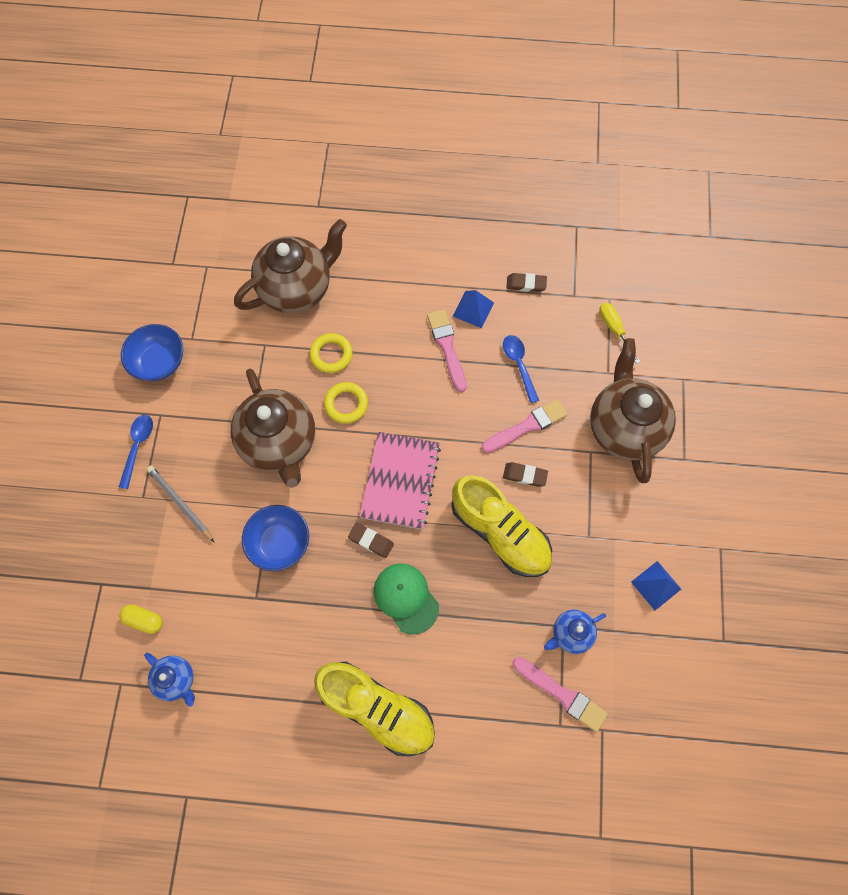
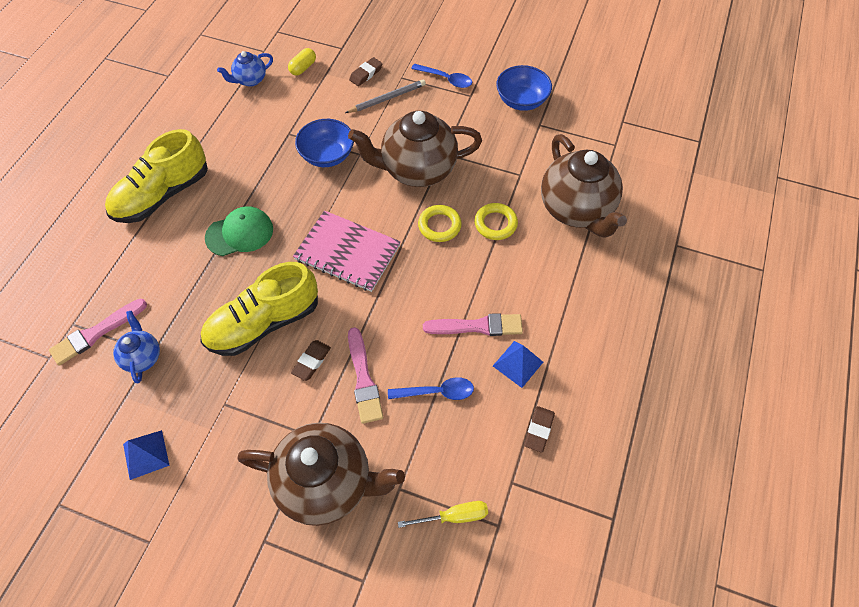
camera: 105 degrees right, 10 degrees down
(371, 541) = (301, 218): brown eraser -> brown eraser (366, 74)

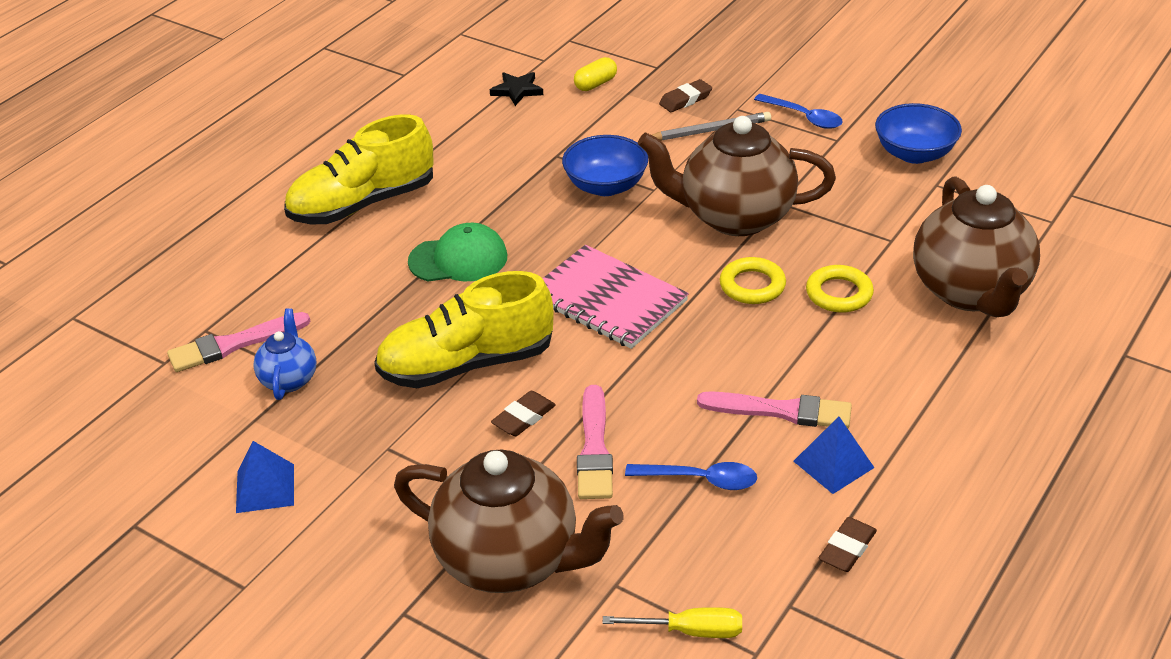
camera: 15 degrees right, 20 degrees down
(250, 80) = (517, 90): blue teapot -> black star

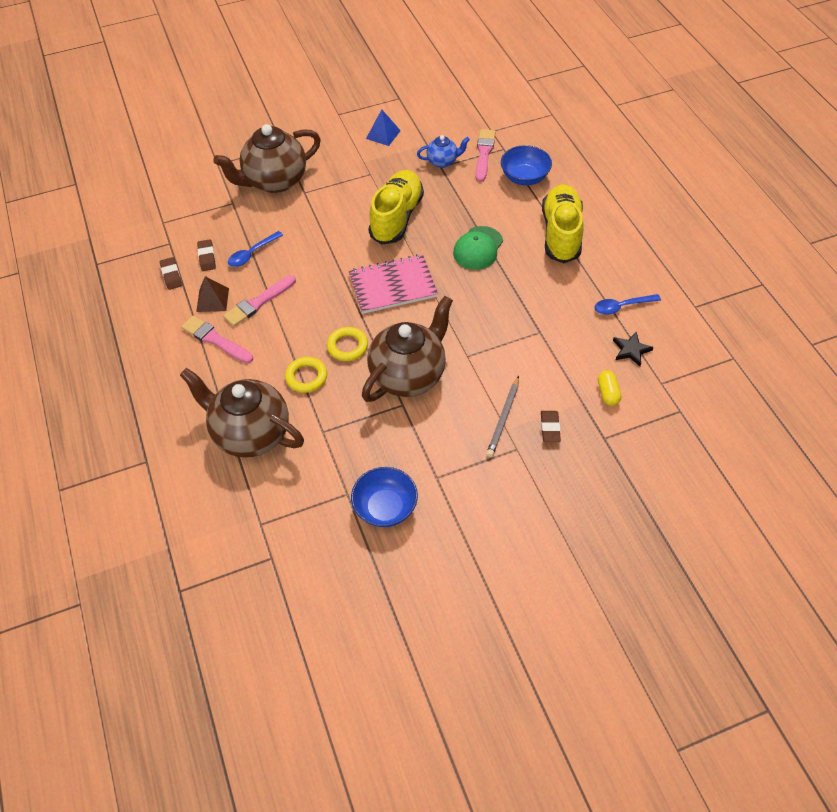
camera: 125 degrees right, 15 degrees up
(289, 379) = (443, 161): blue teapot -> blue teapot turned 45 degrees counterclockwise
(523, 417) = (344, 219): brown eraser -> brown eraser (207, 257)
(594, 448) = (303, 231): pink brush -> pink brush (215, 340)
(606, 186) = (489, 337): blue bowl -> blue bowl (524, 177)
(690, 631) = (191, 211): yellow screwdriver -> none
(804, 117) = (476, 478): blue spoon -> blue spoon (622, 307)
(833, 464) = (212, 300): blue pyramid -> brown pyramid

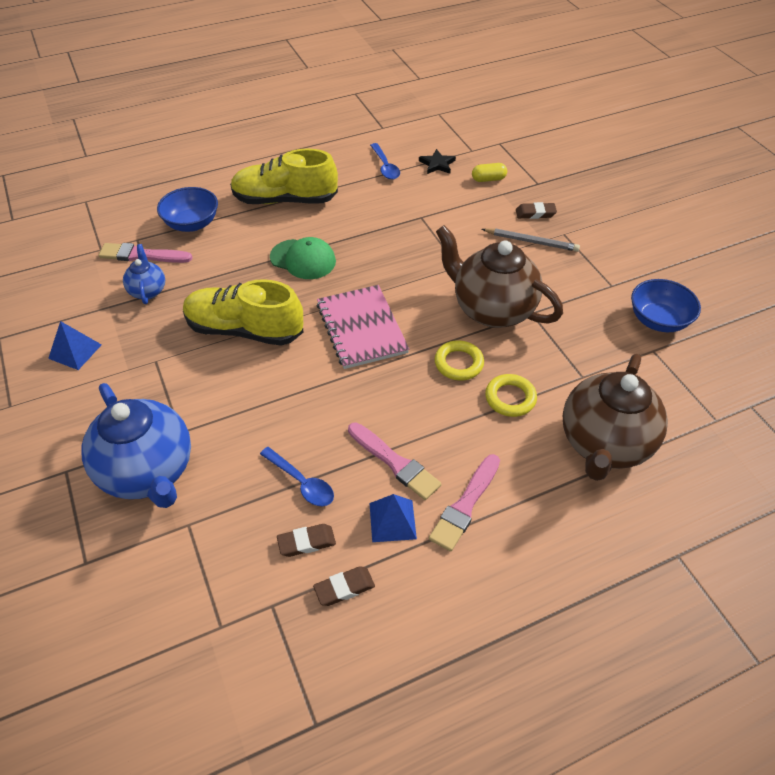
camera: 95 degrees left, 5 degrees down
(212, 300) = (392, 520): brown pyramid -> blue pyramid
(275, 181) = (148, 472): brown teapot -> blue teapot

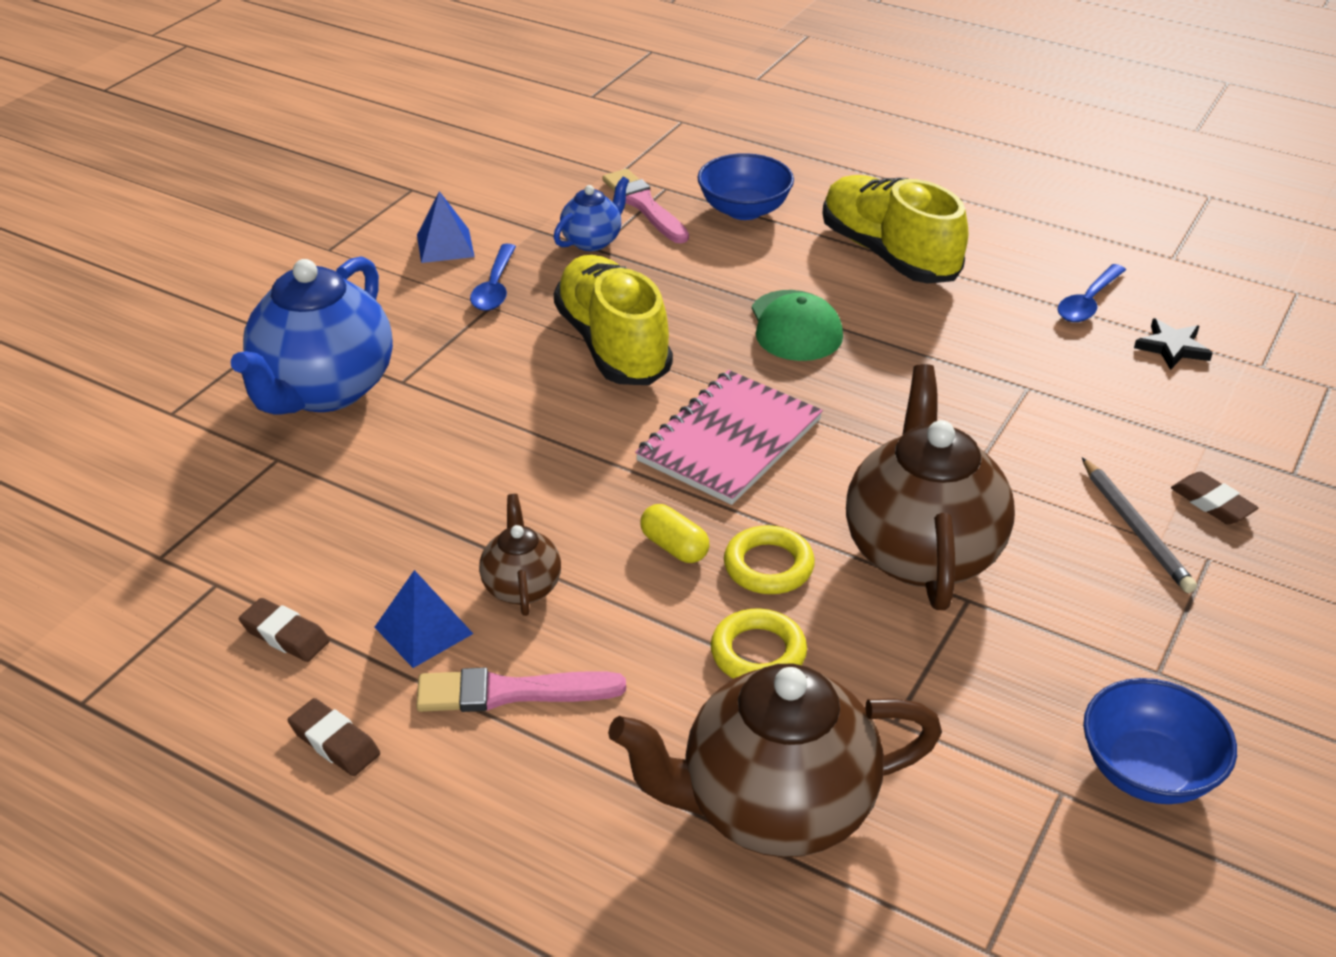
camera: 55 degrees right, 10 degrees down
(301, 482) = (414, 517): blue spoon -> blue spoon (495, 287)
(306, 542) = (327, 567): brown eraser -> brown eraser (335, 742)
(395, 463) = (522, 587): pink brush -> brown teapot
(488, 179) = (1218, 415): yellow capsule -> yellow capsule (674, 547)

